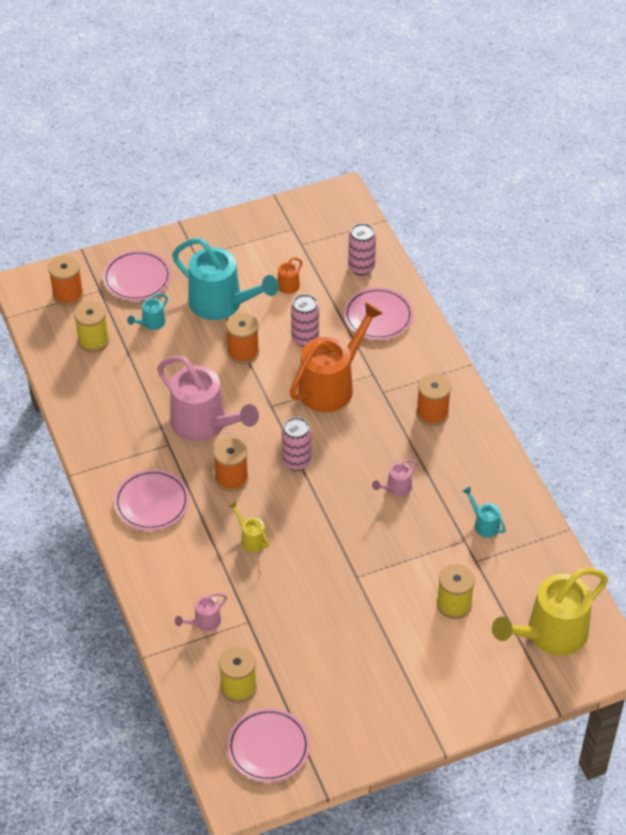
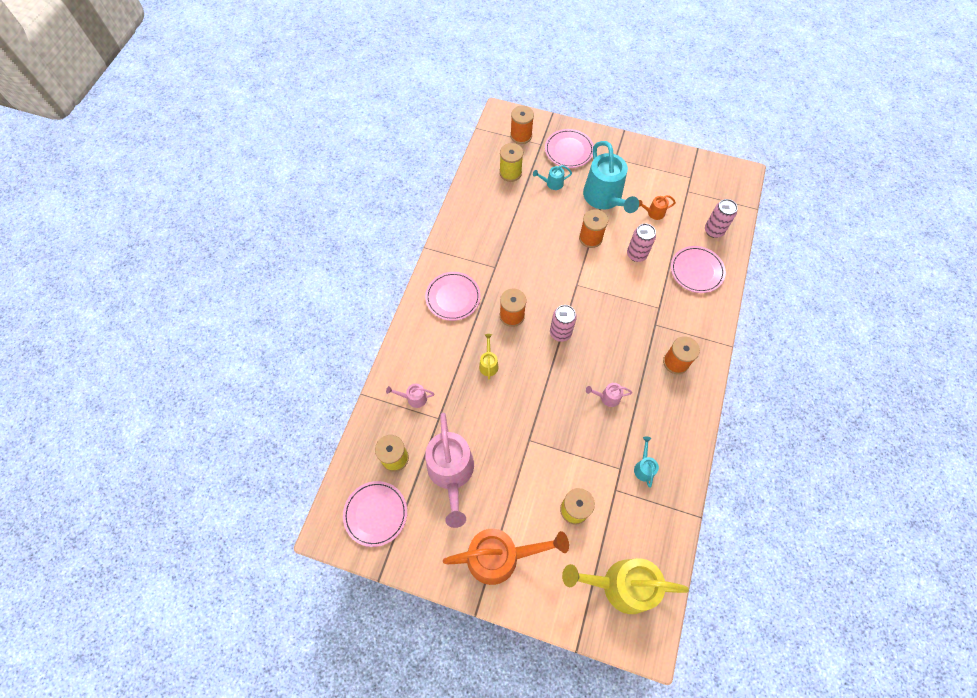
camera: 40 degrees right, 15 degrees up
(205, 424) = (527, 269): pink watering can -> pink watering can (451, 473)
(332, 385) = (626, 297): orange watering can -> orange watering can (500, 556)

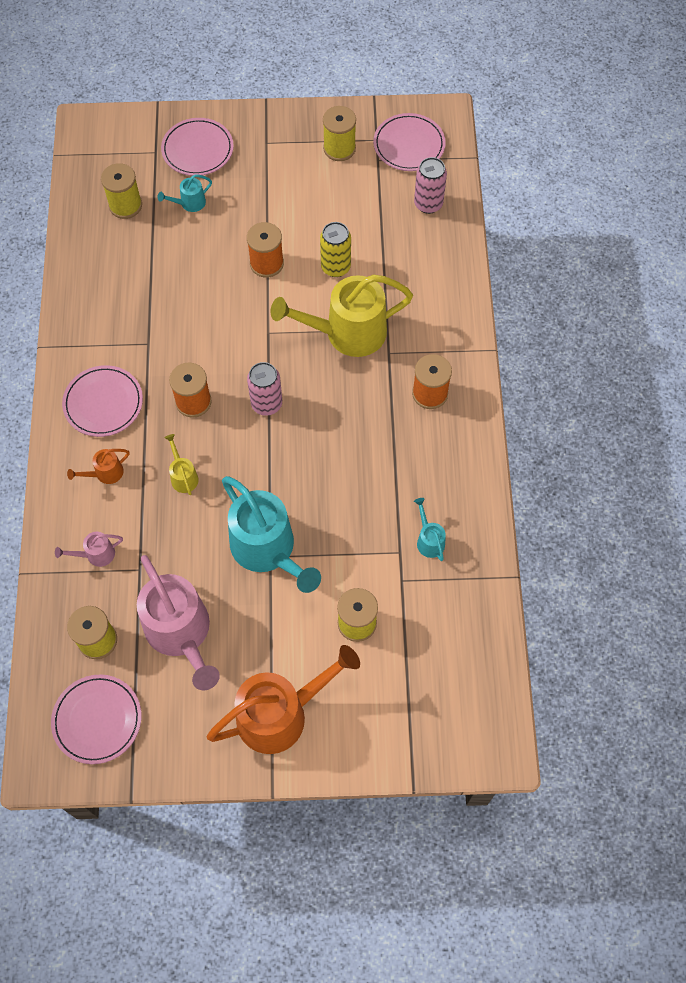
camera: 20 degrees left, 0 degrees up
(521, 136) = (123, 148): orange spool -> none
(605, 198) = (269, 203): turquoise watering can -> turquoise watering can (268, 550)
(607, 397) = (355, 468): pink watering can -> none
(620, 585) = (443, 694): yellow watering can -> yellow watering can (346, 333)
(636, 254) = (335, 267): pink can -> yellow can
(653, 213) = (341, 203): orange watering can -> orange watering can (105, 473)
(663, 176) = (339, 148): none -> yellow spool
(696, 271) = (421, 265): pink plate -> pink plate (409, 145)

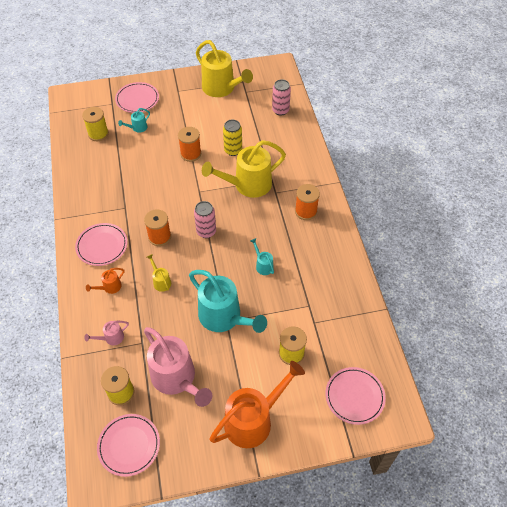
camera: 10 degrees left, 10 degrees down
(339, 148) = (222, 88): yellow spool -> yellow watering can
(409, 145) = (262, 82): pink plate -> pink plate (354, 396)
(429, 540) = (325, 295): turquoise watering can -> turquoise watering can (263, 265)

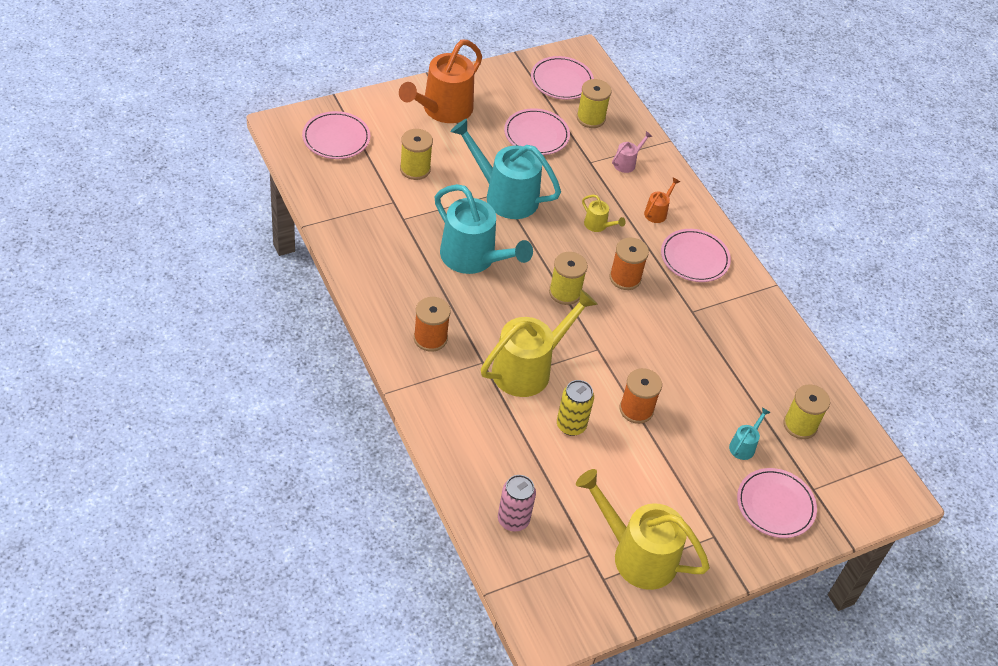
camera: 160 degrees right, 5 degrees down
(177, 379) = (536, 134): pink watering can -> pink plate
(206, 231) = (565, 292): pink can -> yellow spool
(263, 265) = (474, 258): turquoise watering can -> turquoise watering can, size x2.30

